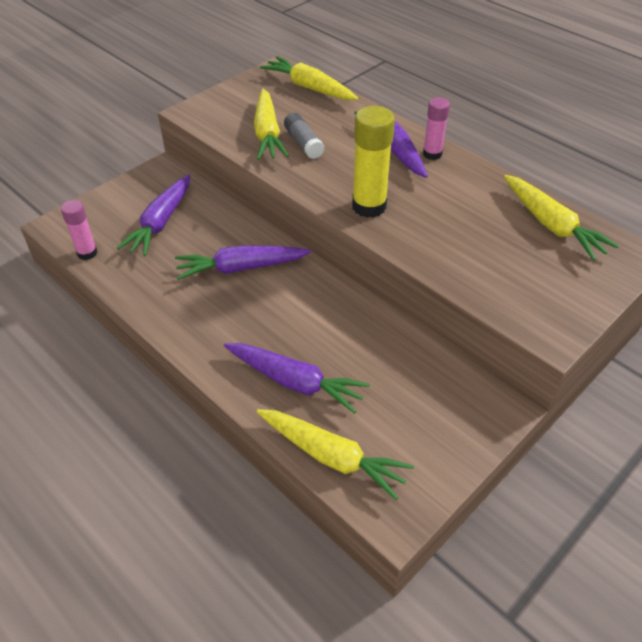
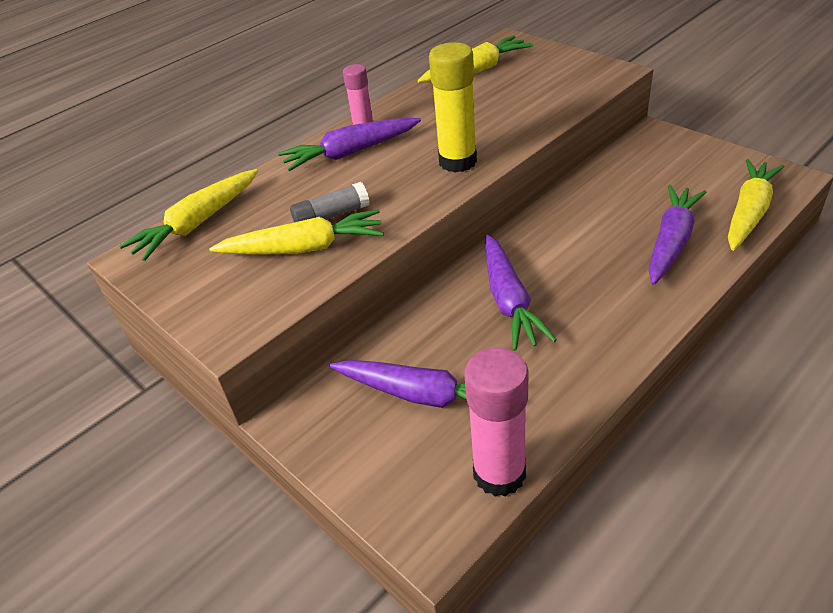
camera: 85 degrees left, 5 degrees down
(87, 253) = (499, 473): pink glue stick -> pink glue stick, size x1.65

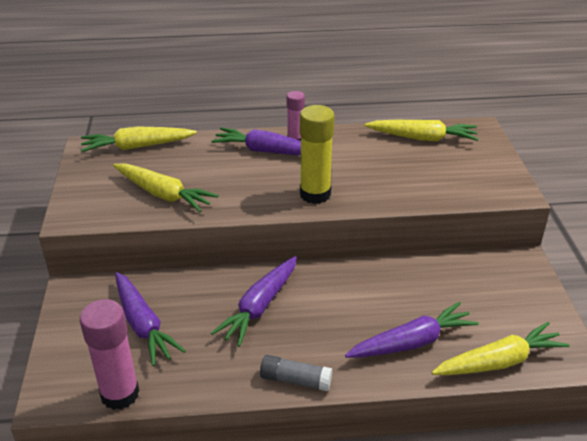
camera: 35 degrees right, 5 degrees down
(331, 216) = (202, 184): grey glue stick -> grey glue stick (295, 380)

